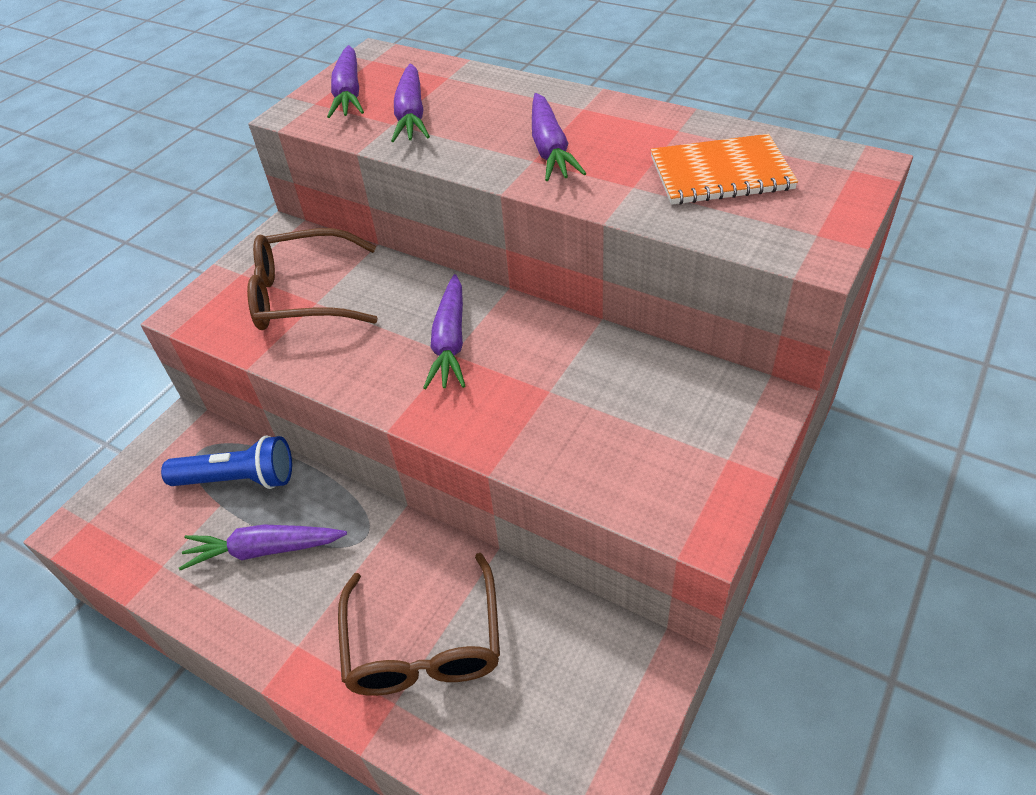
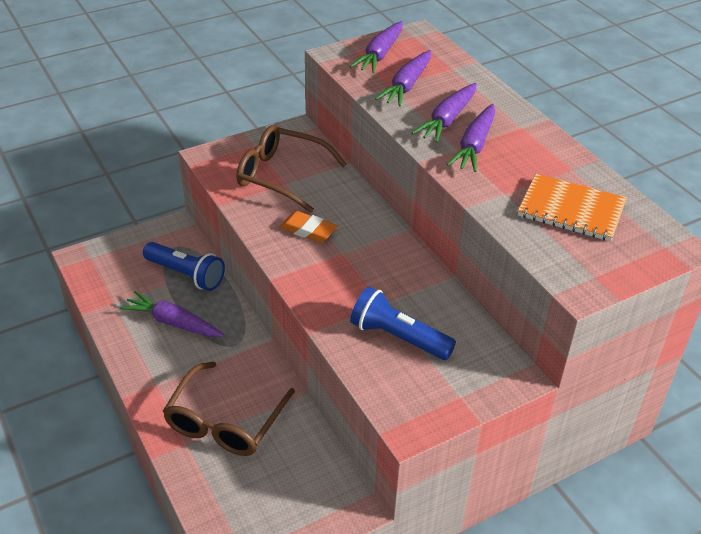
camera: 25 degrees right, 5 degrees down
(388, 346) = (308, 230): none -> orange eraser
(450, 341) = (347, 245): purple carrot -> purple carrot (447, 119)
(600, 423) = (398, 337): none -> blue flashlight

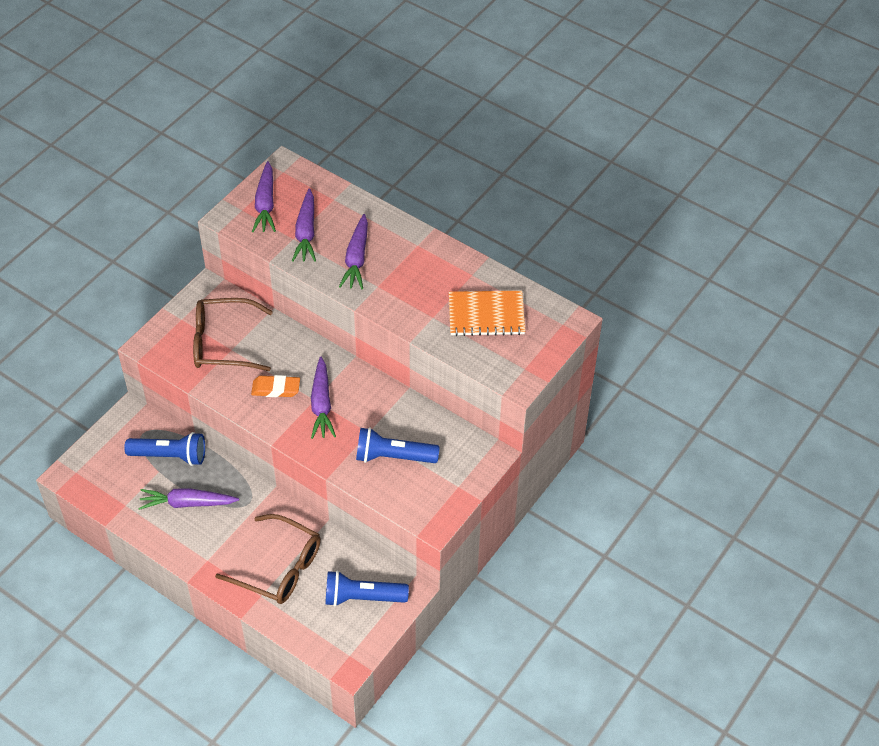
camera: 25 degrees left, 10 degrees up
(225, 422) = (279, 568): brown glasses -> brown glasses turned 60 degrees counterclockwise
(297, 492) = (362, 597): none -> blue flashlight
(474, 145) = (390, 278): purple carrot -> purple carrot (321, 404)

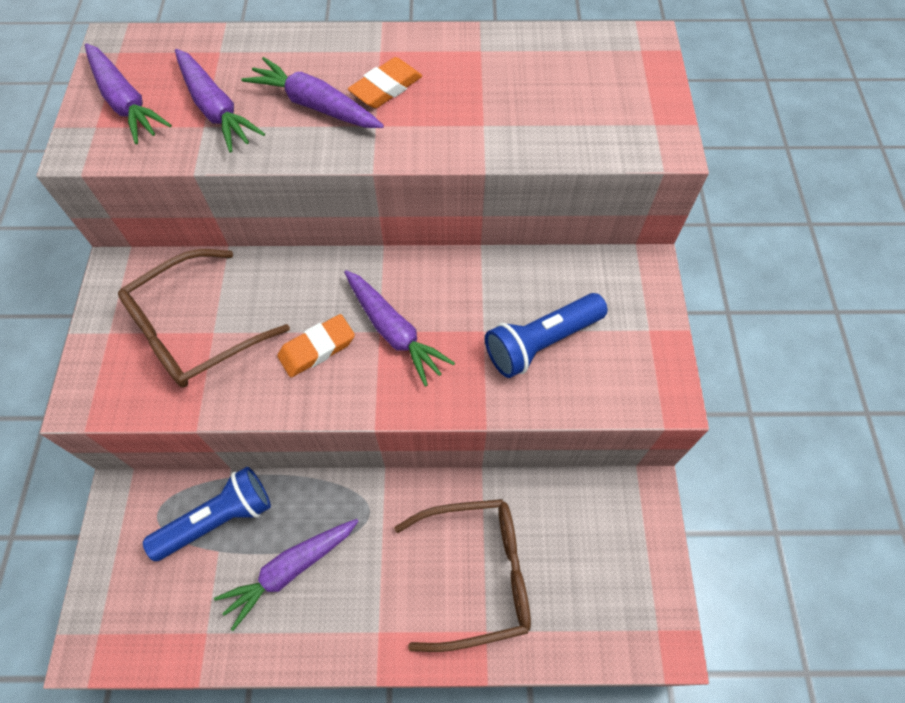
camera: 35 degrees left, 10 degrees up
(356, 258) = (315, 106): purple carrot -> purple carrot turned 150 degrees clockwise
(362, 597) = (605, 540): blue flashlight -> none
(401, 268) = (386, 88): none -> orange eraser
(486, 315) = (545, 86): orange notebook -> none

